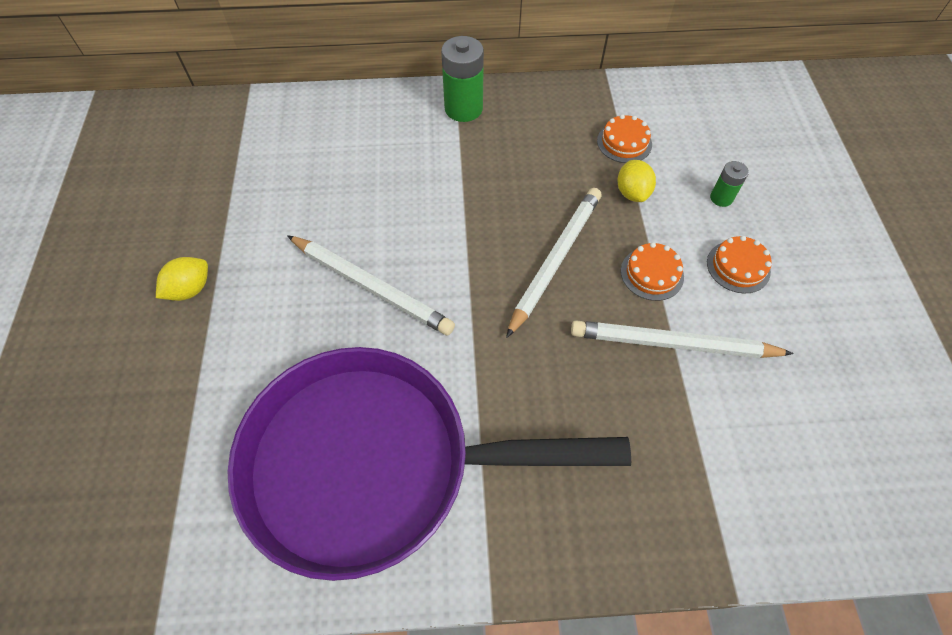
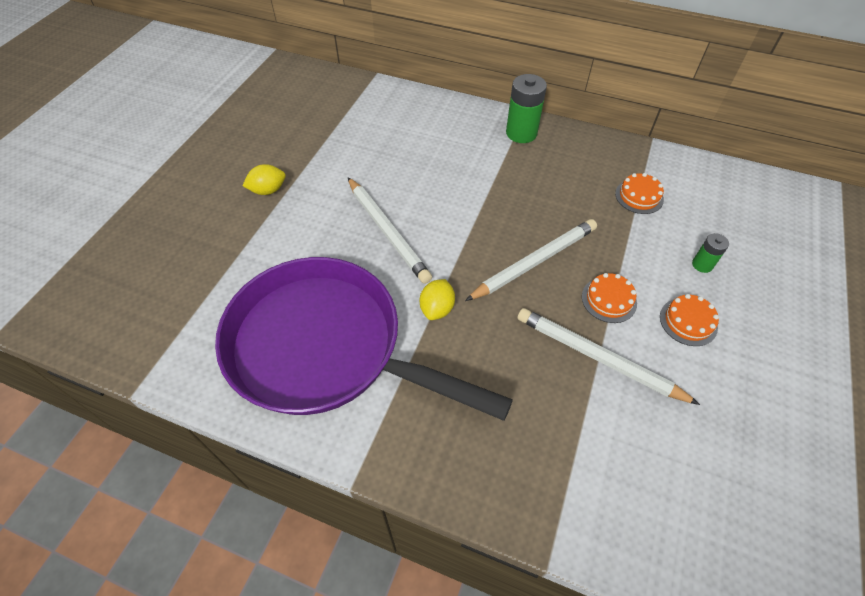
camera: 25 degrees right, 5 degrees down
(632, 193) = (625, 235): yellow lemon -> yellow lemon (437, 308)

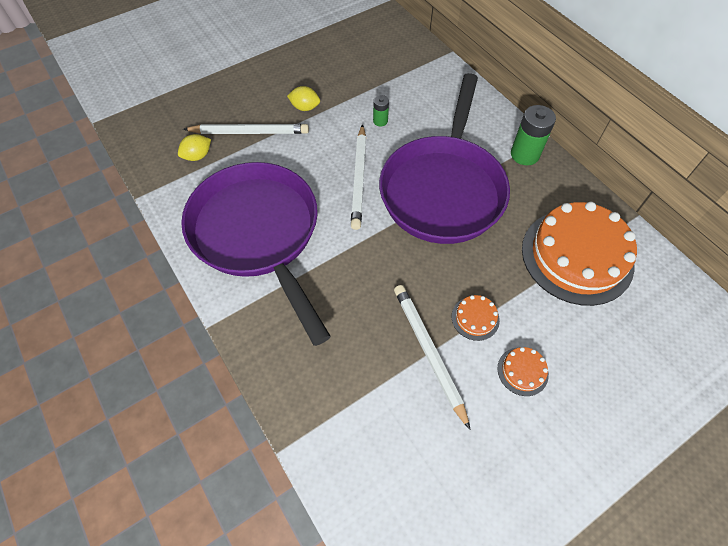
camera: 35 degrees right, 5 degrees up
(437, 308) = (347, 251): yellow lemon -> yellow lemon (197, 156)
(477, 199) = (443, 189): none -> purple pan
(534, 262) = (444, 258): white pencil -> white pencil (250, 132)
(639, 196) = (577, 256): orange cake -> orange cake, size x2.46
(702, 265) = (578, 338): green battery -> green battery (380, 121)

